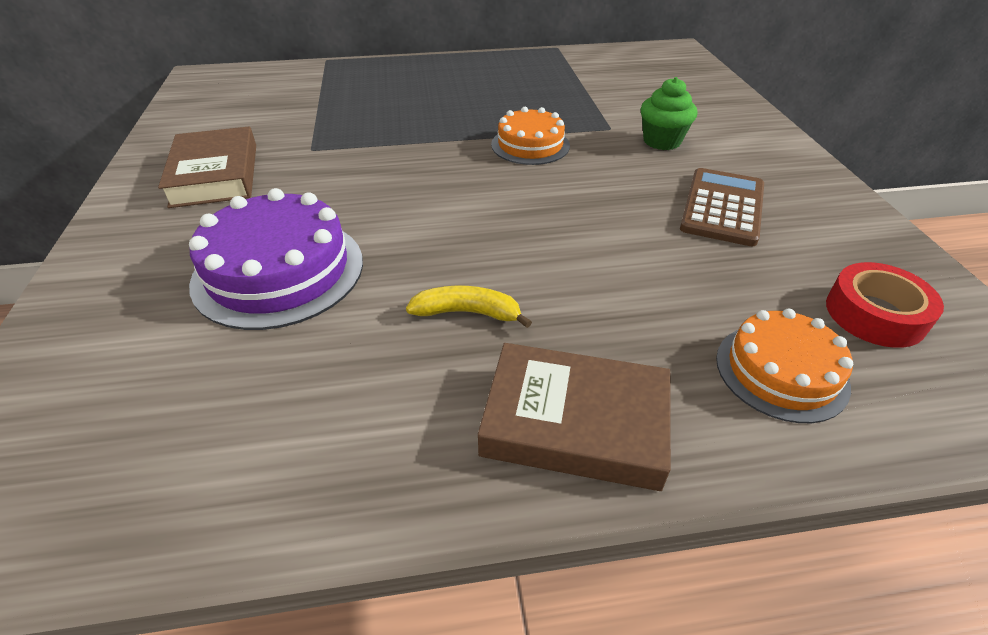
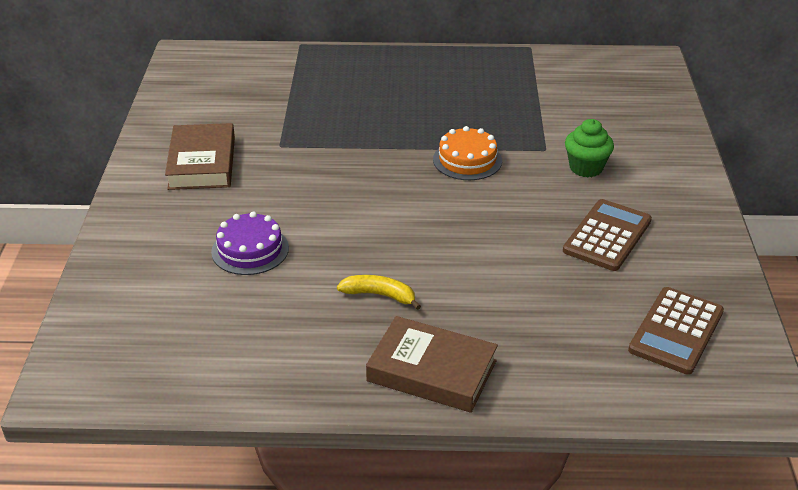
camera: 10 degrees right, 5 degrees down
(279, 271) = (250, 250): purple cake -> purple cake, size x0.63
(781, 371) = (583, 359): orange cake -> none
(875, 314) = (676, 331): red tape -> brown calculator

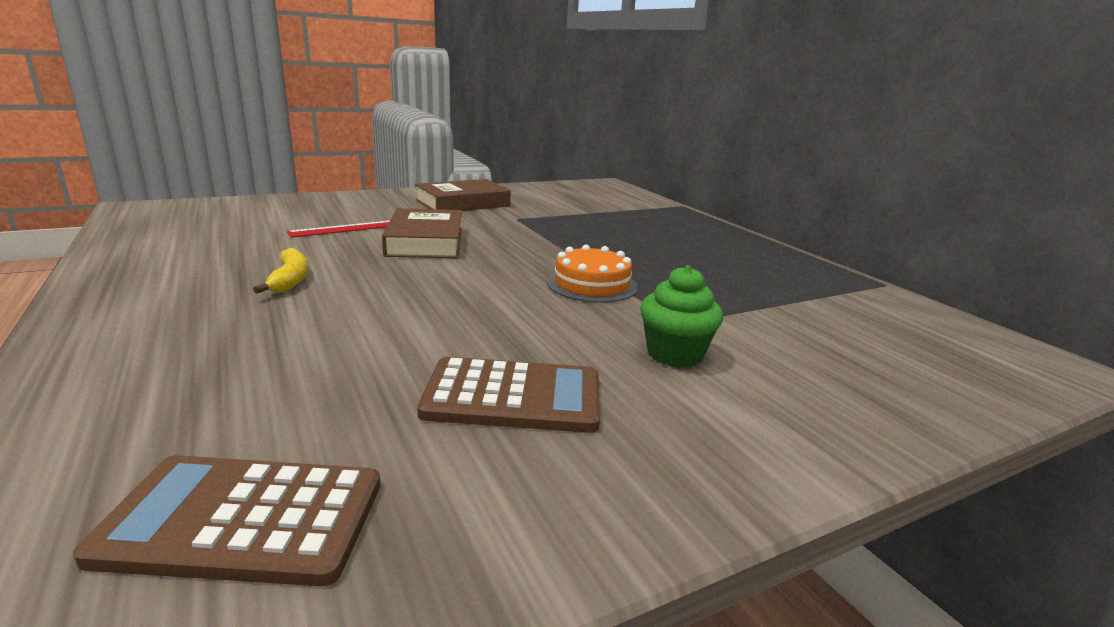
camera: 60 degrees right, 15 degrees down
(250, 250) = (346, 229): purple cake -> red ruler
(431, 371) = (136, 322): brown book -> brown book (425, 241)

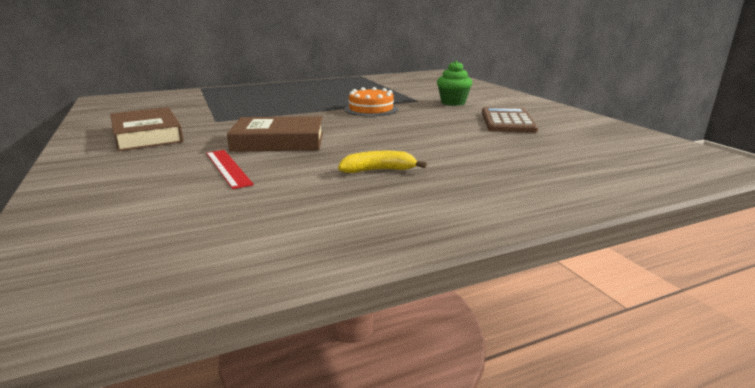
camera: 85 degrees left, 0 degrees up
(243, 520) = (620, 147): brown calculator -> none

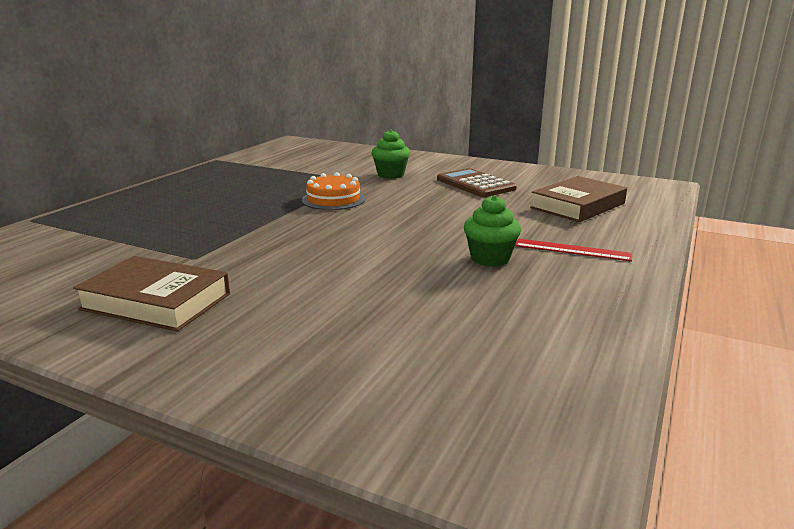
camera: 40 degrees left, 0 degrees up
(228, 168) = (361, 302): red ruler -> red ruler (572, 250)
(279, 141) = (335, 260): brown book -> brown book (578, 206)
(378, 170) = (490, 259): yellow banana -> green cupcake

